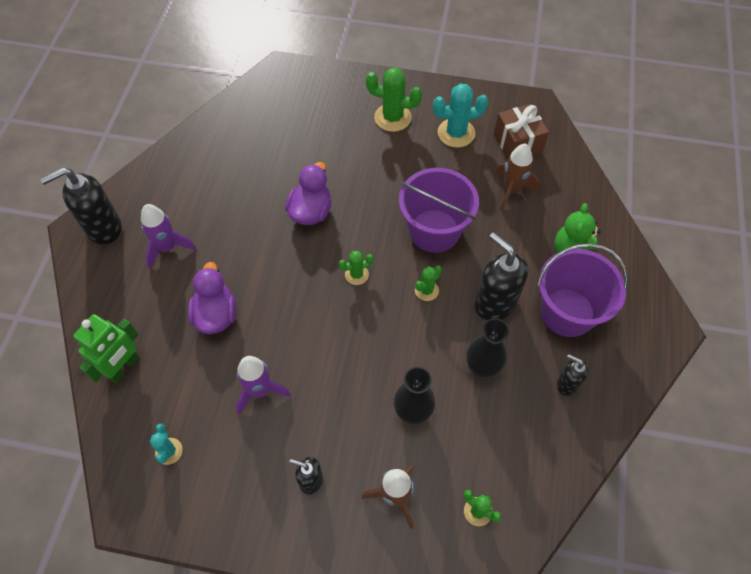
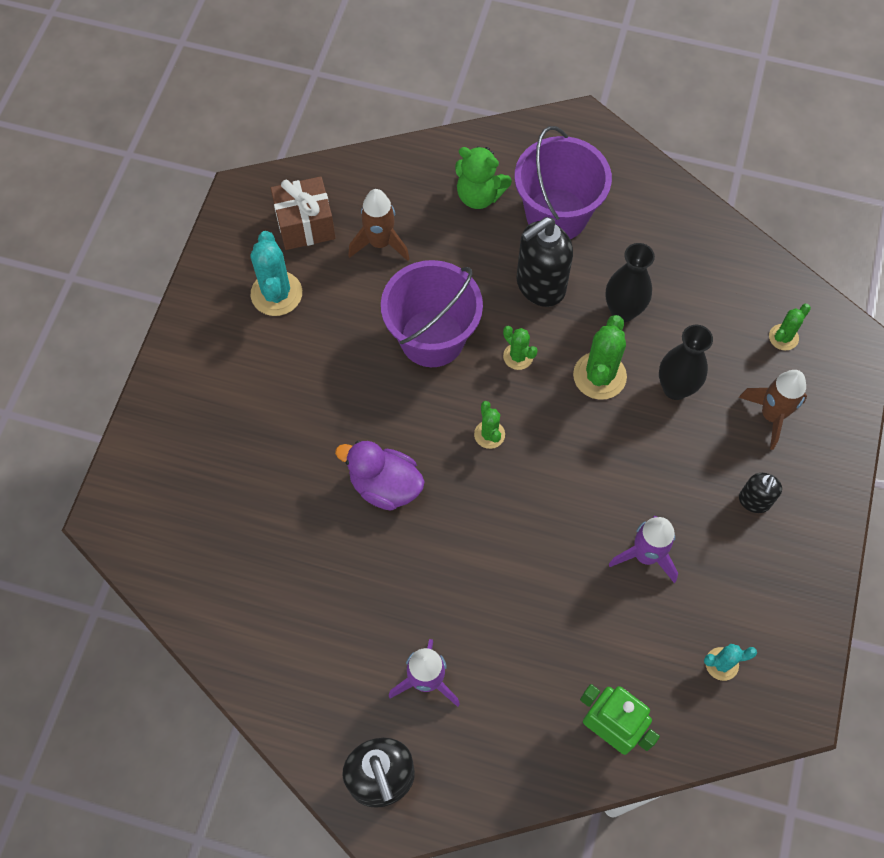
camera: 85 degrees left, 5 degrees up
(216, 315) = (537, 611): purple duck -> none
(392, 117) = (235, 369): green cactus -> green cactus (599, 376)
(567, 384) = (643, 231): black soap dispenser -> none

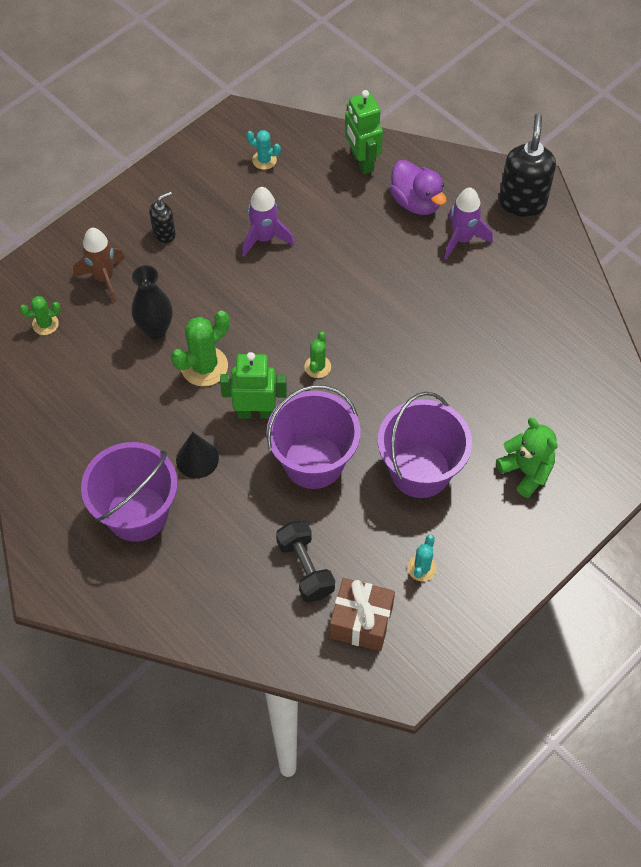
camera: 150 degrees left, 5 degrees down
(276, 294) = (422, 568): turquoise cactus -> turquoise cactus, size x0.57
(326, 381) = (420, 470): none -> purple bucket
(380, 243) = (305, 568): brown rocket -> black dumbbell
(385, 486) = (419, 370): purple duck -> purple duck (416, 202)
(479, 195) = (189, 567): green teddy bear -> green teddy bear (526, 471)
(518, 356) = (255, 412): green cactus -> green robot
(540, 286) = (197, 459): black soap dispenser -> black cone
(623, 311) = (148, 405): black vase -> none

